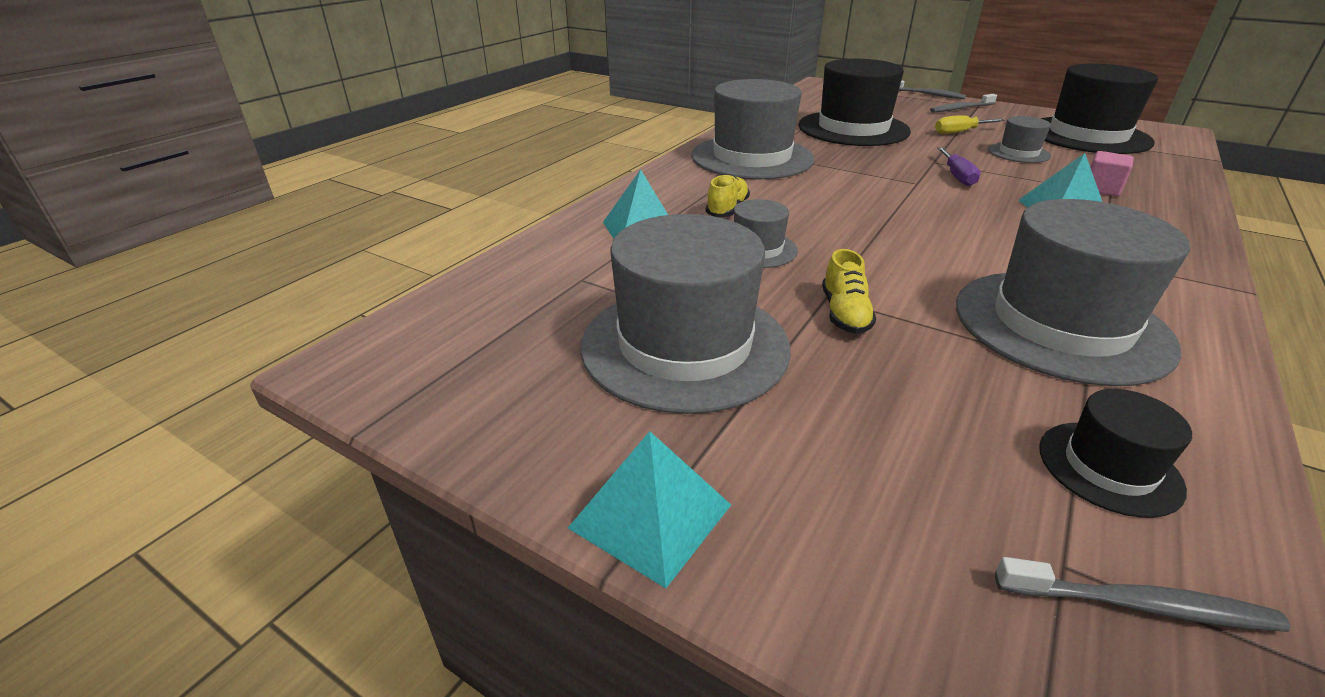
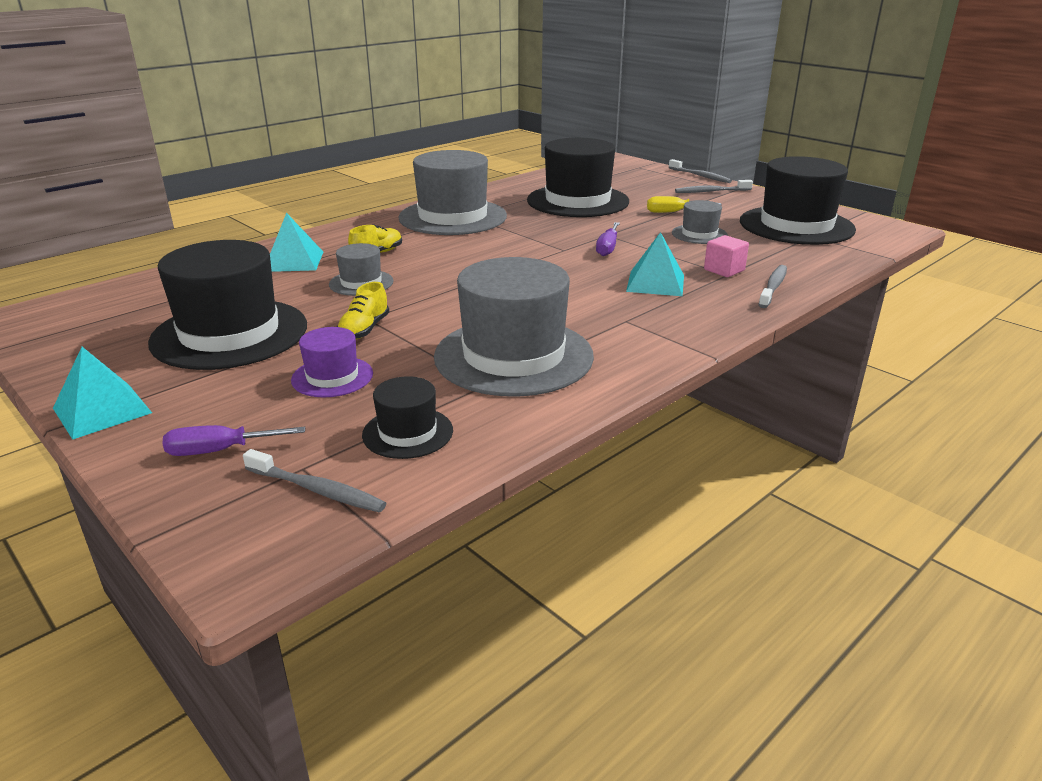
camera: 15 degrees right, 5 degrees down
(685, 345) = (230, 334): grey hat -> black hat
(898, 392) = (332, 377): none -> purple hat
(912, 558) = (220, 450): none -> purple screwdriver
(1173, 202) = (773, 287): none -> grey toothbrush

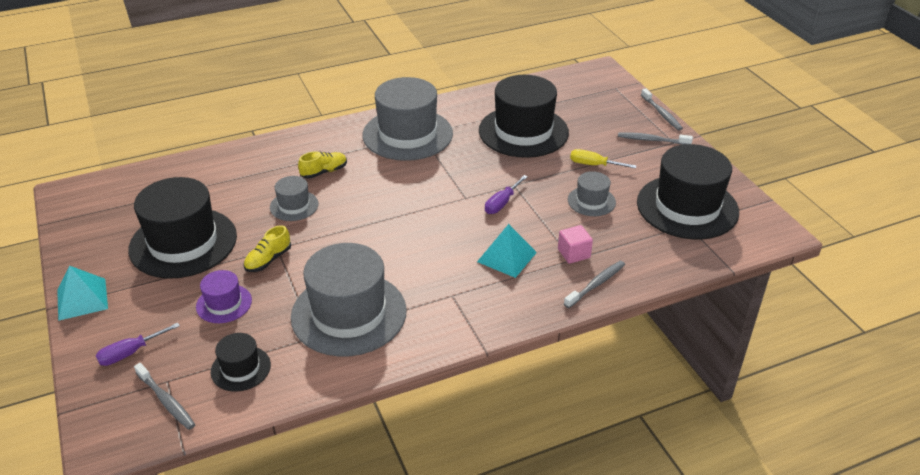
camera: 20 degrees right, 10 degrees up
(220, 450) = (130, 353): purple screwdriver -> purple screwdriver turned 45 degrees counterclockwise
(293, 261) = (261, 168): turquoise pyramid -> none

